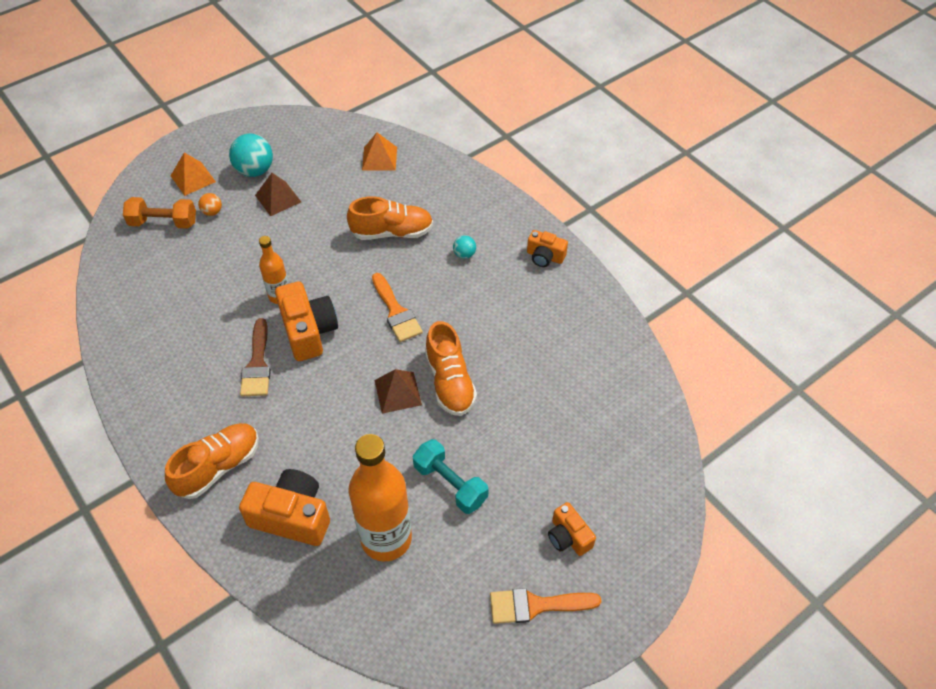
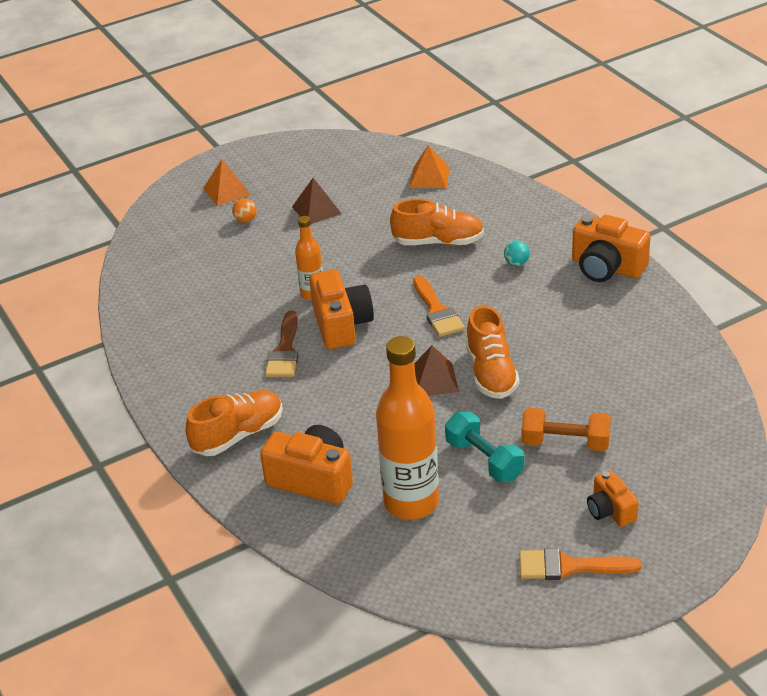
camera: 10 degrees right, 15 degrees down
(163, 222) = (193, 228): orange dumbbell -> orange dumbbell (565, 443)
(255, 170) = (293, 185): turquoise ball -> none
(545, 257) = (606, 267): orange camera -> orange camera, size x1.72

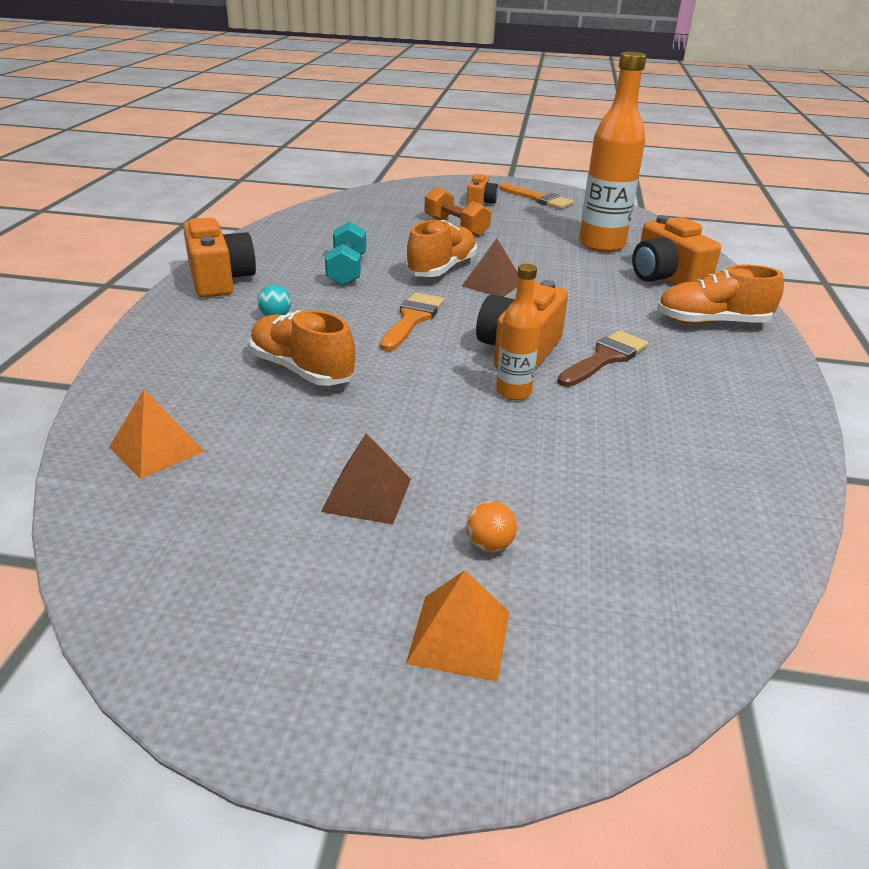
camera: 145 degrees left, 5 degrees down
(484, 460) = (522, 241): turquoise dumbbell -> turquoise dumbbell (347, 270)

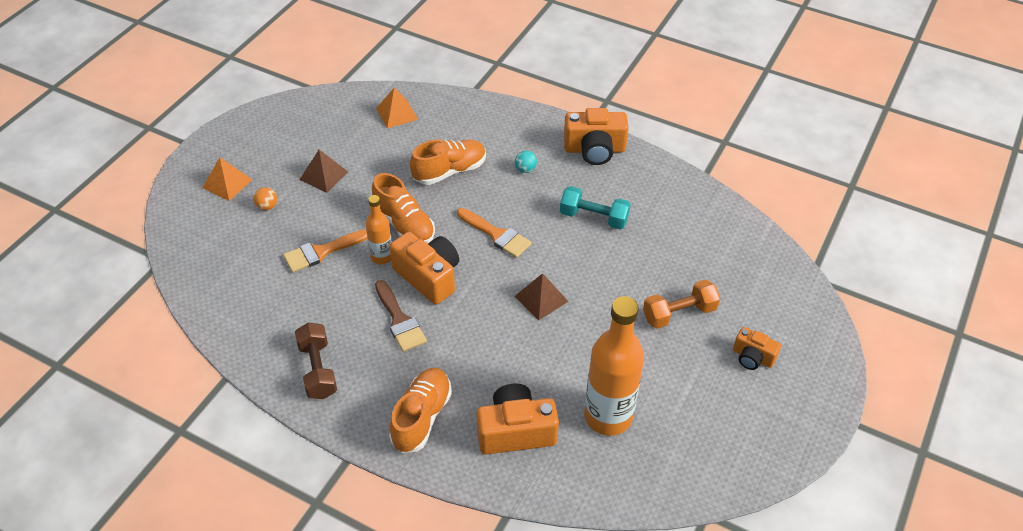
camera: 110 degrees right, 15 degrees up
(441, 269) = (580, 275): orange shoe -> orange shoe (404, 225)
(539, 199) = (760, 418): orange brush -> orange brush (321, 252)
(739, 399) = (318, 370): none -> brown dumbbell

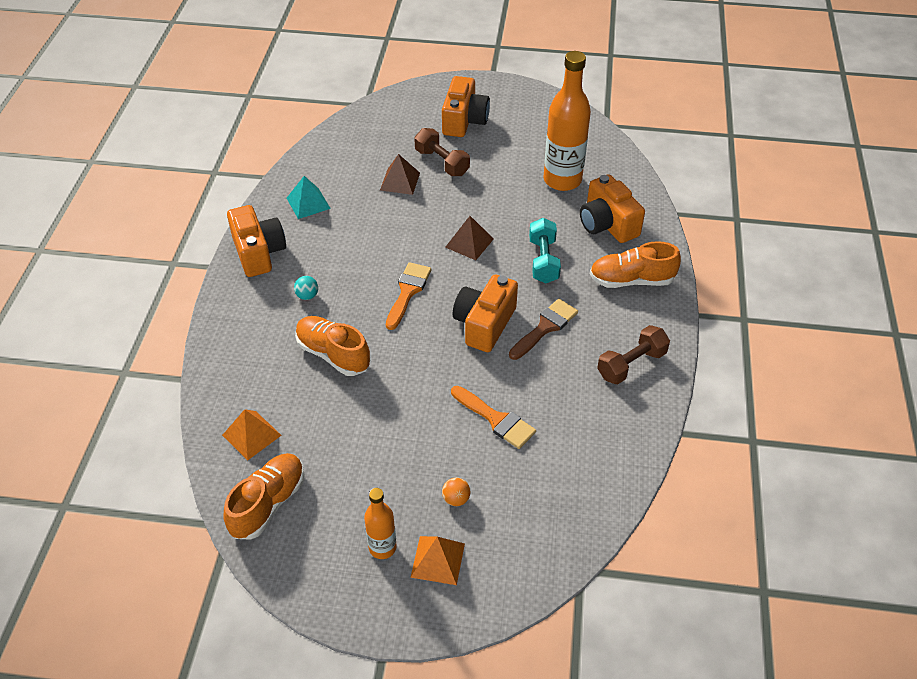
camera: 110 degrees left, 0 degrees up
(323, 175) = (384, 465): brown pyramid -> brown pyramid (400, 181)
(382, 257) = (478, 368): orange bottle -> orange bottle (382, 547)
(404, 225) = (427, 365): orange shoe -> orange shoe (268, 503)
(594, 217) = (355, 232): turquoise dumbbell -> turquoise dumbbell (543, 260)
(650, 194) = (308, 203): none -> turquoise pyramid
(679, 313) = (442, 162): orange dumbbell -> brown dumbbell
(752, 357) = (464, 121): orange camera -> orange camera, size x1.72

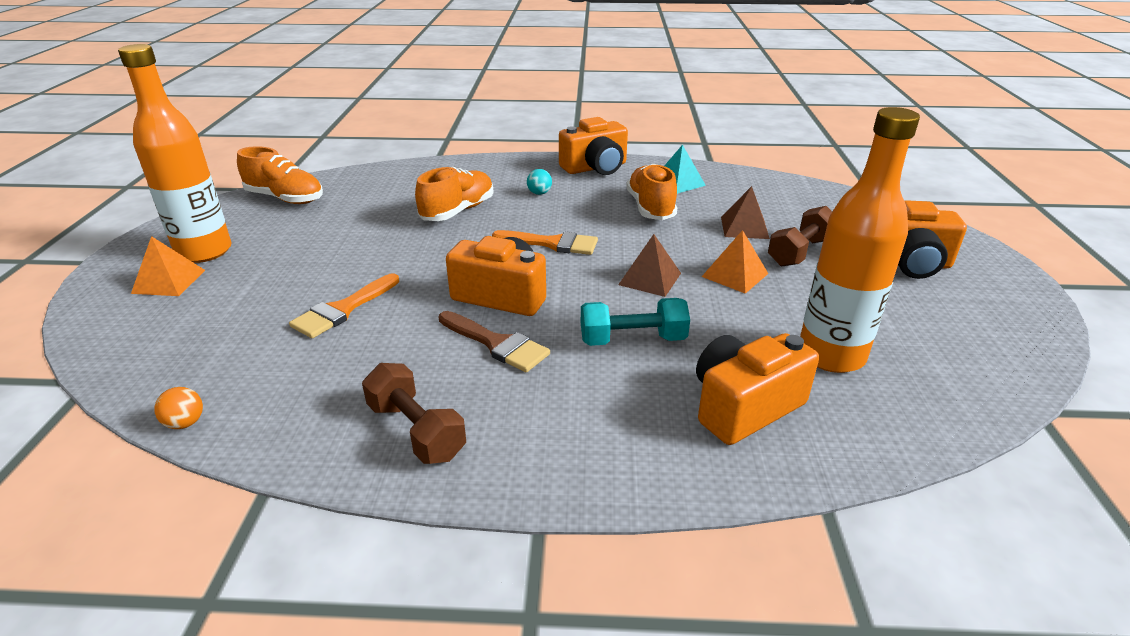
camera: 85 degrees right, 15 degrees down
(252, 435) = (365, 185): orange pyramid -> orange pyramid (735, 275)
(382, 547) = (204, 252): orange bottle -> orange bottle, size x1.90
(456, 499) = (239, 288): orange ball -> orange ball (185, 423)
(631, 280) = (609, 434): orange shoe -> orange shoe (650, 208)

